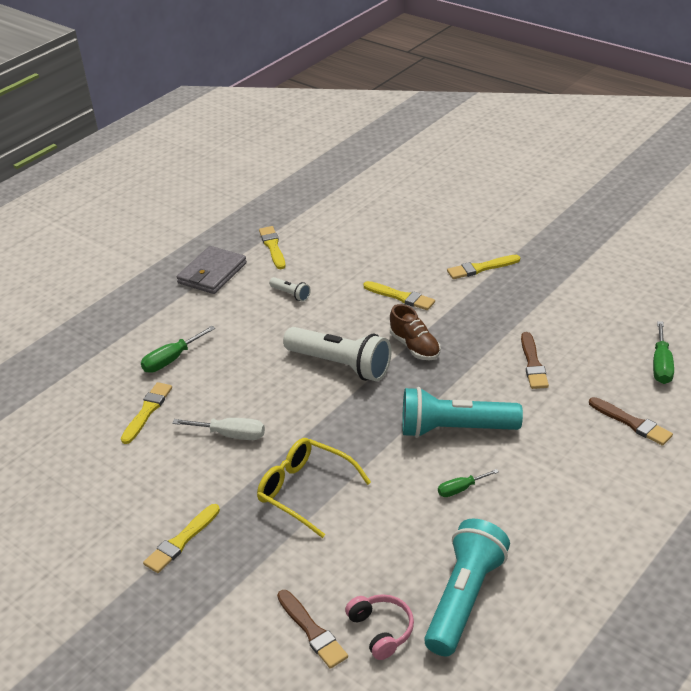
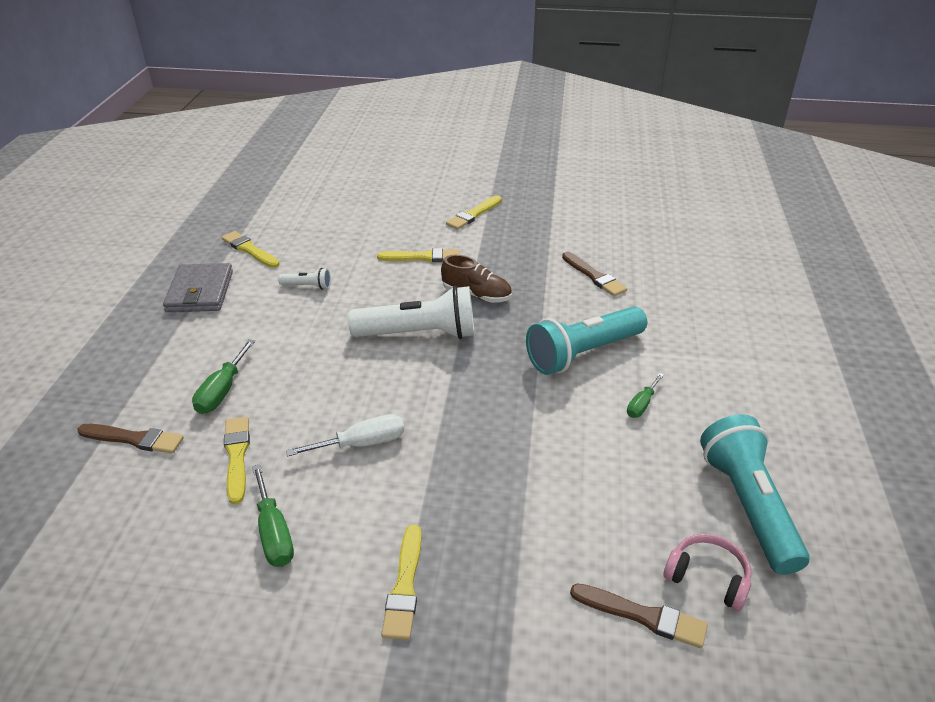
camera: 35 degrees left, 0 degrees up
(305, 491) = (496, 468): yellow glasses -> none
(631, 423) = (719, 296): brown brush -> brown brush (134, 439)
(661, 365) = (693, 246): green screwdriver -> green screwdriver (274, 533)

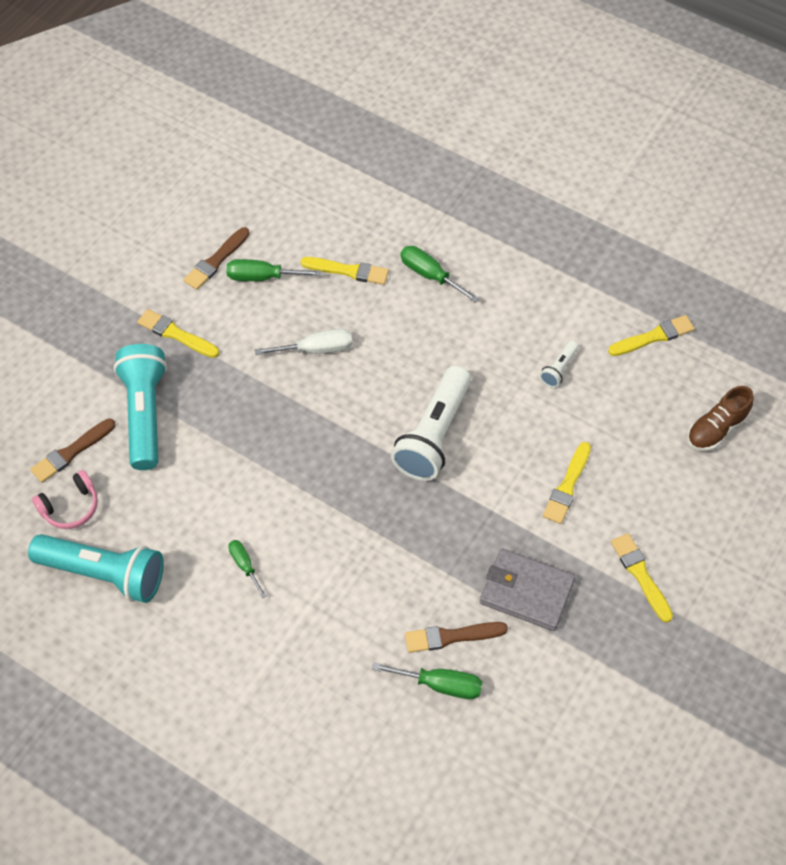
camera: 115 degrees right, 20 degrees up
(134, 439) = (402, 215): brown brush -> brown brush (216, 260)
(200, 292) = (590, 284): grey wallet -> grey wallet (526, 591)
(362, 443) = (316, 349): white screwdriver -> white screwdriver turned 105 degrees counterclockwise
(476, 295) = (472, 508): brown shoe -> brown shoe (716, 429)
(583, 354) = (334, 556): turquoise flashlight -> turquoise flashlight (144, 414)
(635, 271) = (440, 685): none -> green screwdriver

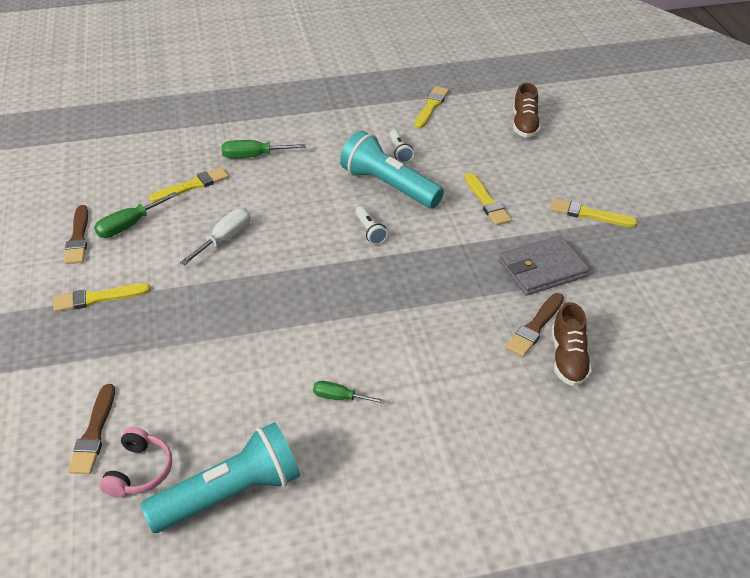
camera: 45 degrees left, 15 degrees down
(144, 414) = (132, 363): turquoise flashlight -> turquoise flashlight (388, 186)
(434, 435) = (370, 231): white flashlight -> white flashlight, size x0.44
(440, 685) = (568, 358): green screwdriver -> brown shoe

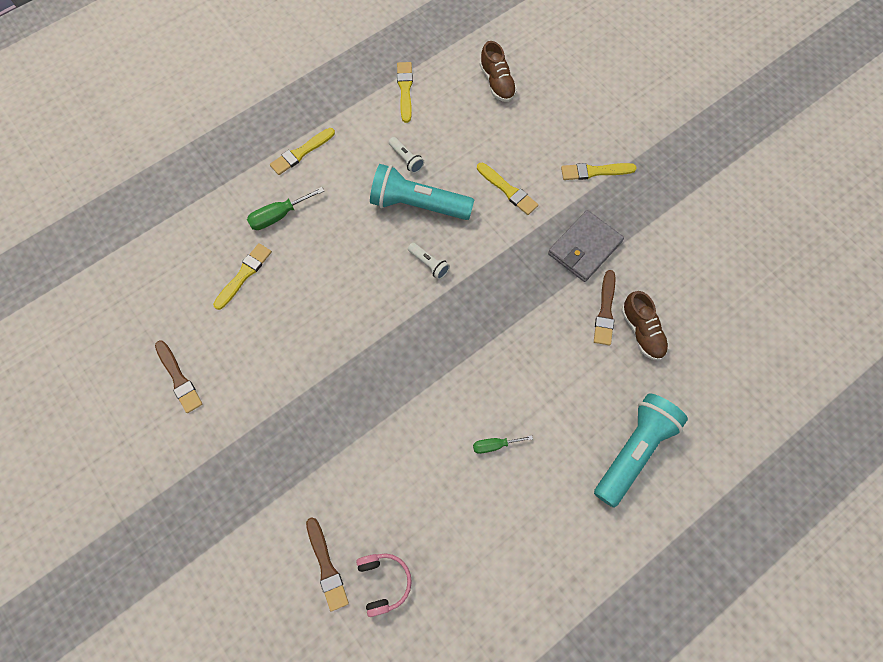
camera: 25 degrees left, 25 degrees up
(98, 298) = (241, 436): yellow brush -> yellow brush (301, 152)
(129, 225) = (216, 345): green screwdriver -> none
(225, 239) = (311, 324): white screwdriver -> none
(230, 493) = (462, 568): turquoise flashlight -> turquoise flashlight (634, 451)

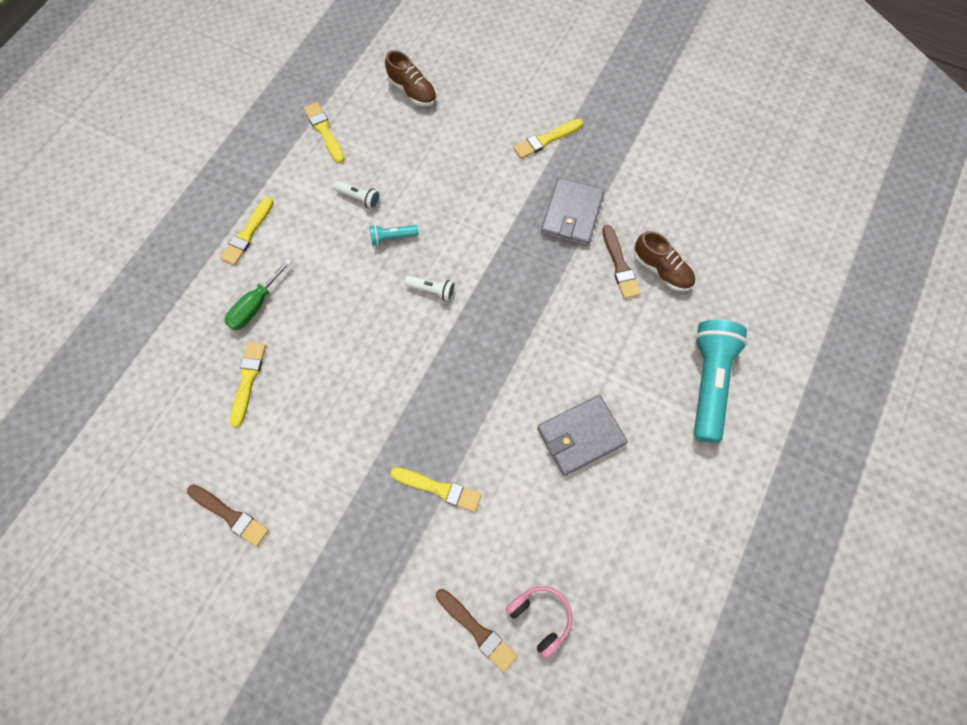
camera: 25 degrees left, 0 degrees up
(417, 204) = (392, 238): turquoise flashlight -> turquoise flashlight, size x0.44
(494, 445) = (580, 436): green screwdriver -> grey wallet
(507, 190) = (473, 189): yellow brush -> yellow brush (439, 489)

